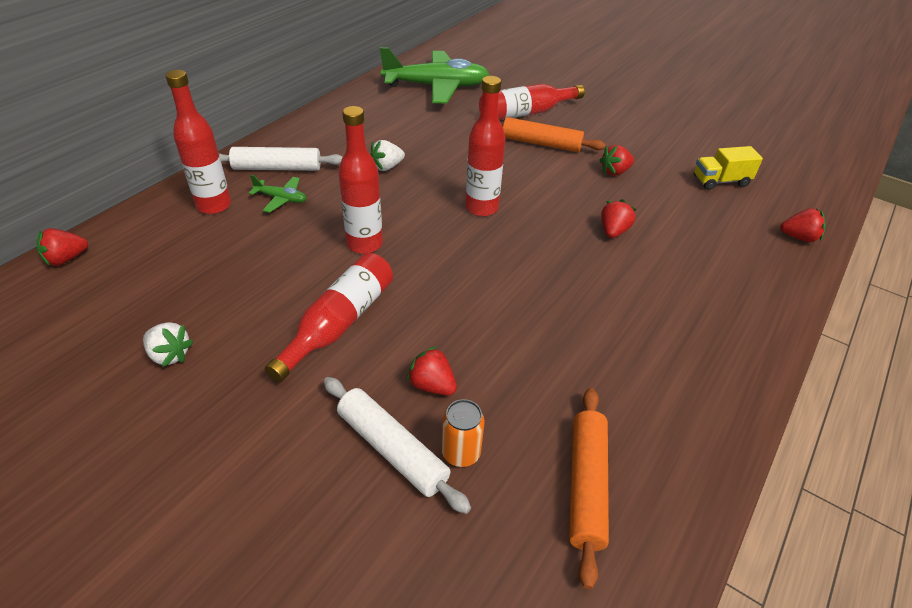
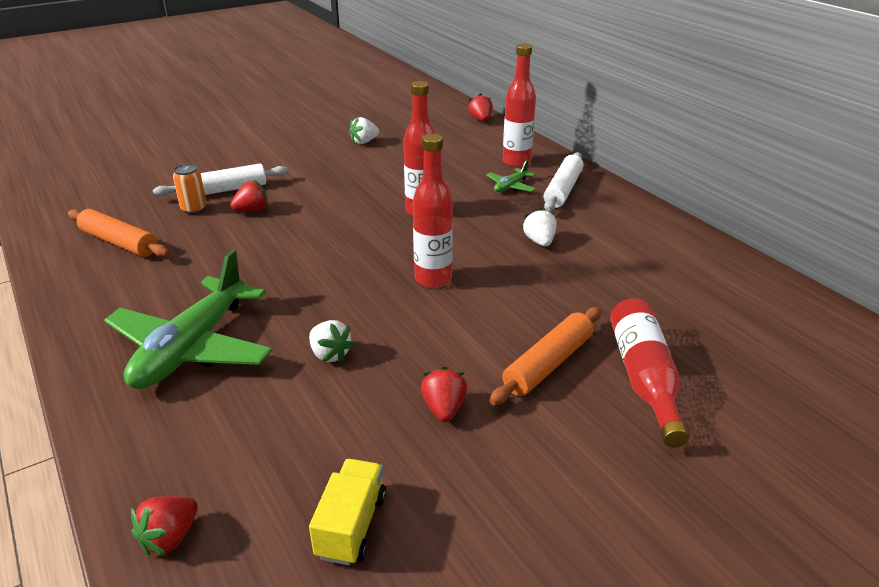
camera: 115 degrees right, 10 degrees down
(339, 323) = (341, 190): red bottle -> none
(436, 87) = (743, 315): green plane -> green plane (192, 348)
(613, 231) = (330, 354): red strawberry -> white strawberry

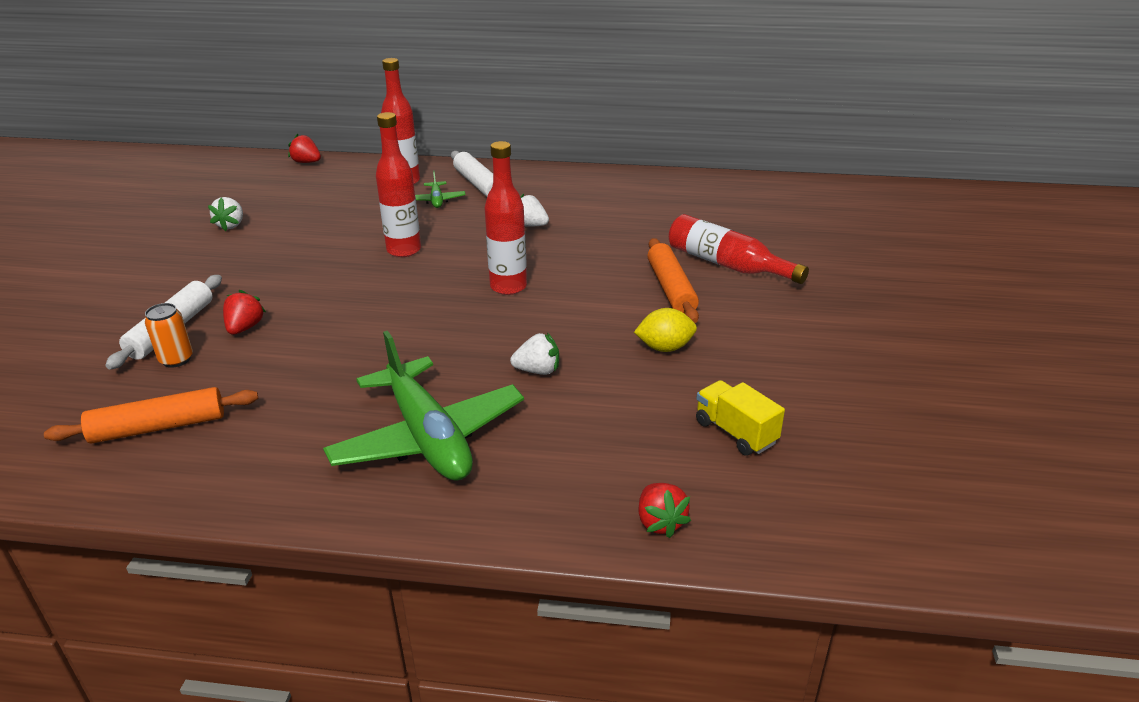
camera: 50 degrees left, 0 degrees up
(444, 408) = (665, 348): red strawberry -> yellow lemon

